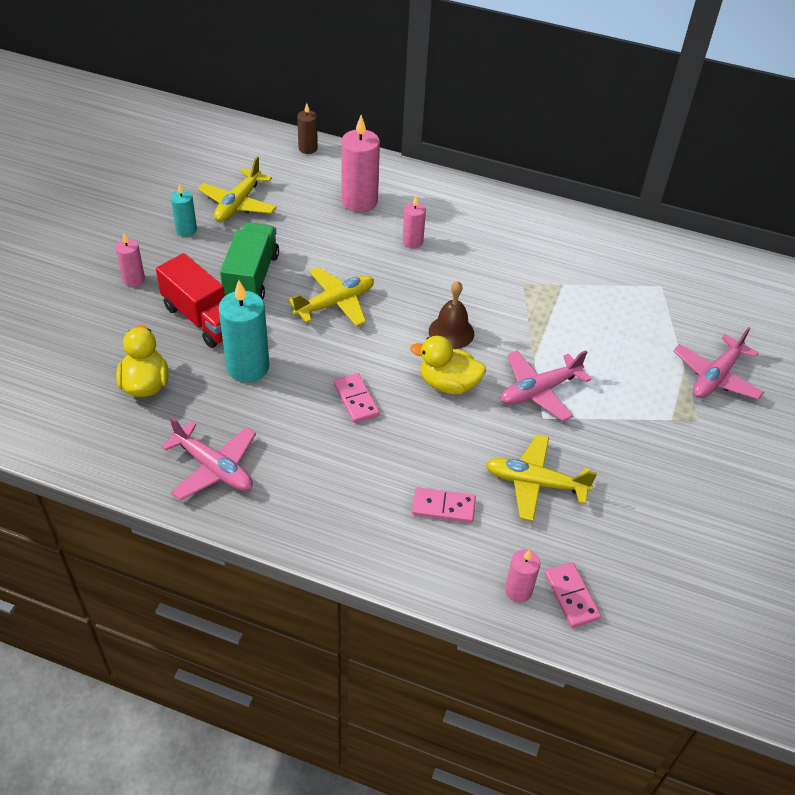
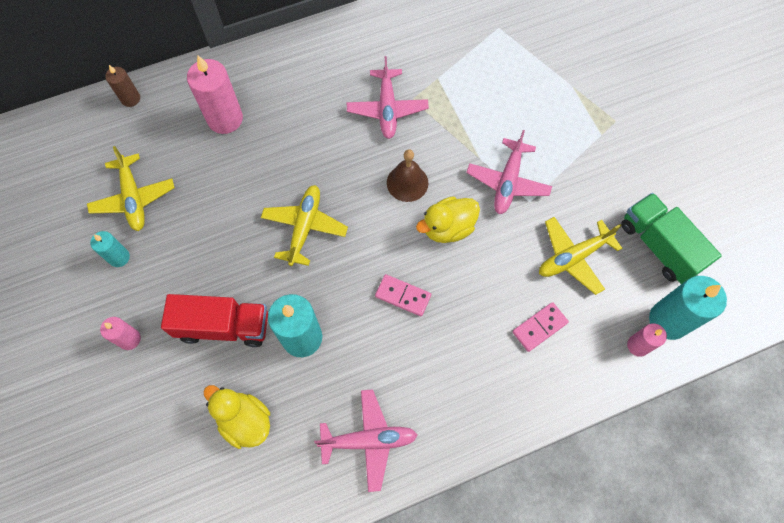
camera: 40 degrees left, 20 degrees up
(251, 277) = (219, 257): green truck -> green truck (659, 246)
(412, 241) = (302, 124): pink candle -> none
(571, 596) = (668, 320): pink domino -> turquoise candle
(715, 377) = (595, 77): pink plane -> pink plane (387, 109)

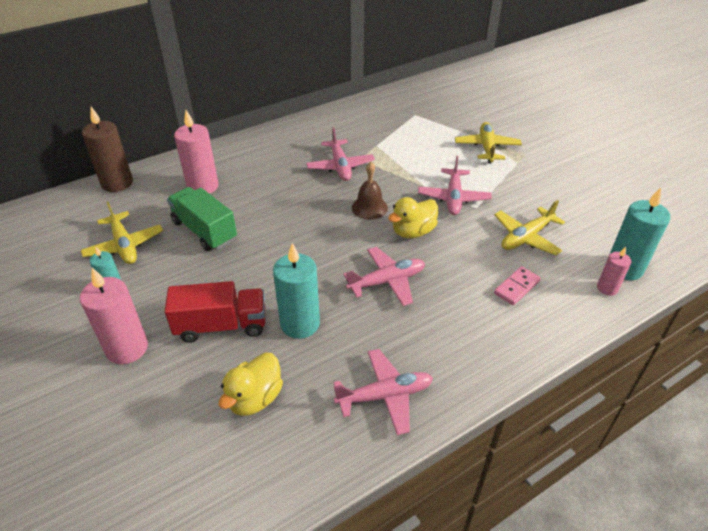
camera: 10 degrees left, 25 degrees down
(129, 339) = (127, 348): pink candle -> pink candle, size x1.81
(130, 99) = (117, 183): brown candle -> brown candle, size x1.81
(245, 421) = (255, 398): yellow duck -> yellow duck turned 90 degrees counterclockwise
(305, 227) = (286, 246): yellow plane -> yellow plane (487, 148)
(403, 296) = (387, 281): pink domino -> pink plane
(659, 246) = (593, 222): green truck -> green truck (204, 231)

